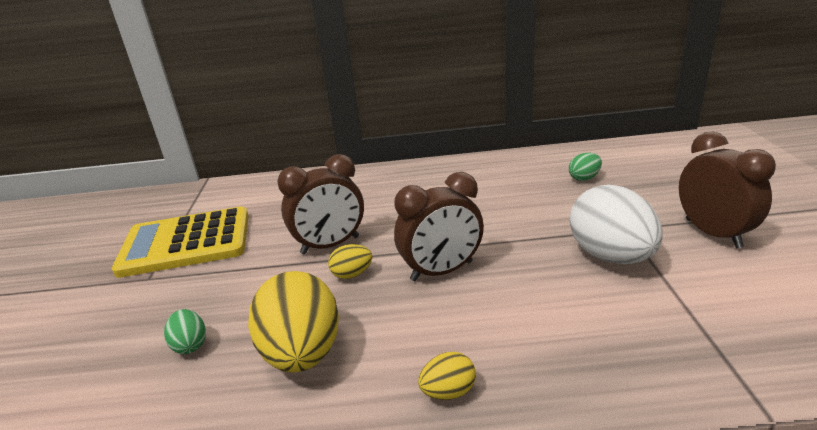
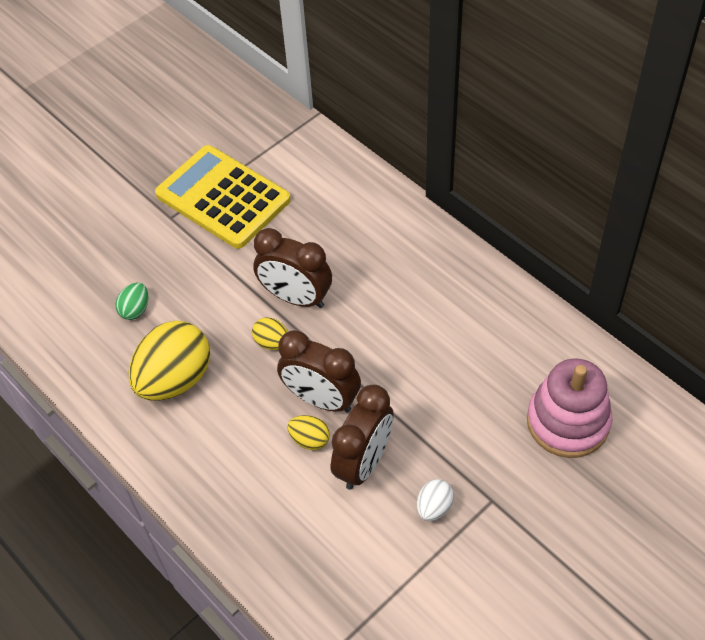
camera: 50 degrees right, 25 degrees up
(448, 391) = (203, 484): yellow egg -> yellow egg (310, 440)
(584, 178) = (568, 422): green egg -> pink stacking toy
(610, 256) = (434, 507): white egg -> white egg, size x0.46
(713, 233) = (536, 572): brown clock -> brown clock (364, 463)

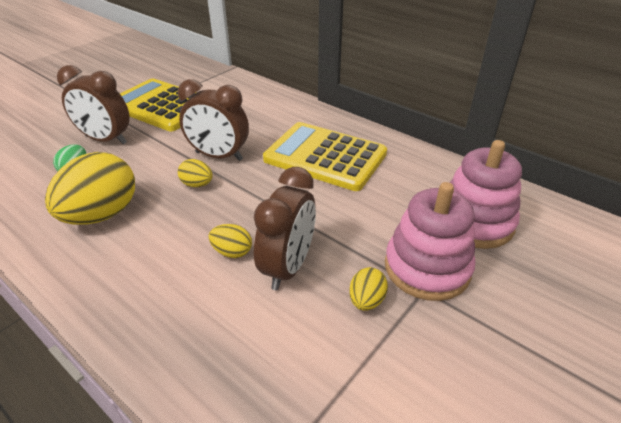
camera: 10 degrees left, 15 degrees down
(321, 399) = (243, 221): brown clock -> brown clock (106, 140)
(421, 308) = (325, 157): none -> yellow calculator
(434, 507) = (366, 301): white egg -> yellow egg
(501, 476) = (427, 268): none -> pink stacking toy

